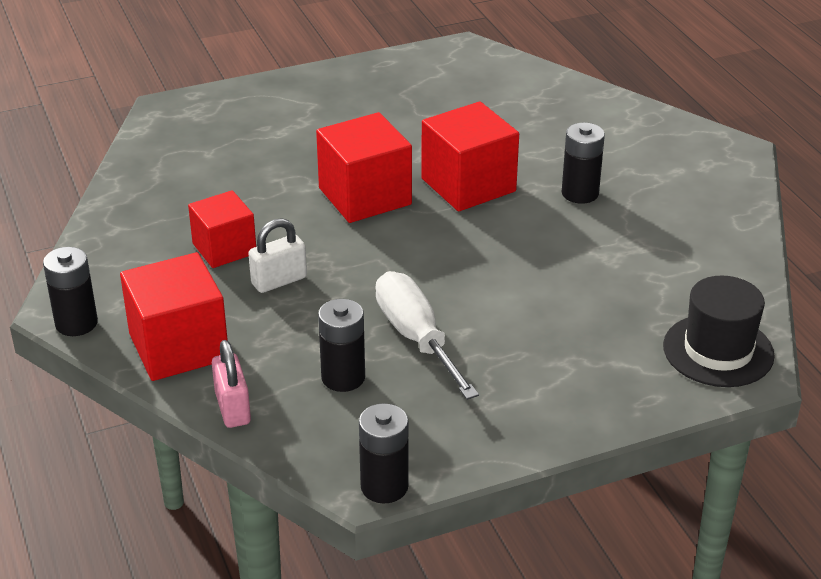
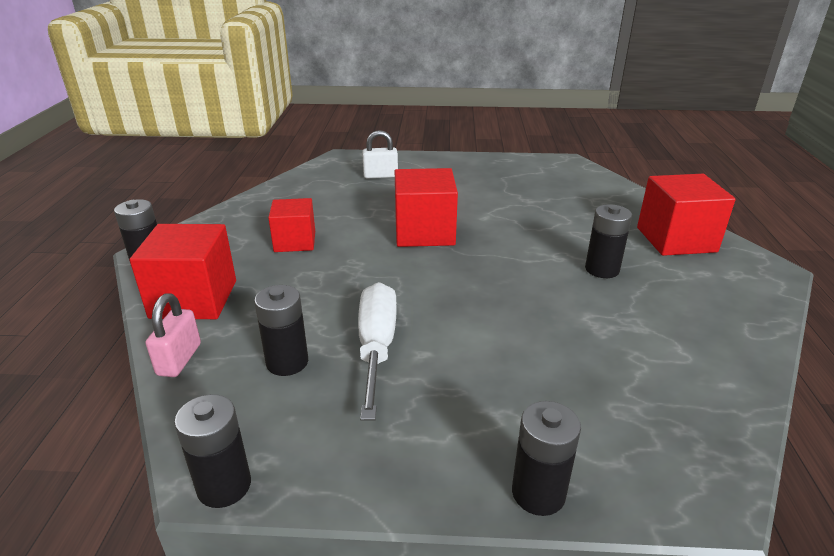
camera: 25 degrees right, 5 degrees down
(279, 281) = (310, 272): white padlock -> white padlock (380, 175)
(468, 185) = (510, 242): red cube -> red cube (676, 239)
(631, 409) = (538, 493): none -> black battery
(718, 351) = (675, 456): black hat -> none

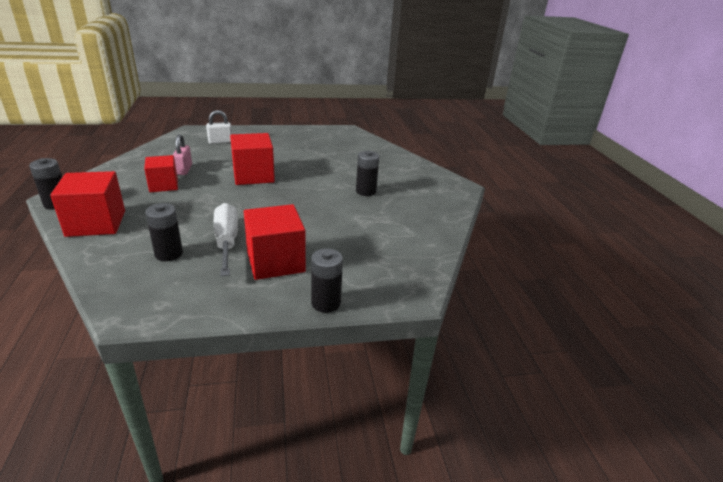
camera: 15 degrees left, 0 degrees up
(179, 359) = (93, 258): pink padlock -> pink padlock (184, 170)
(224, 486) = (138, 319): black battery -> none
(676, 239) = (410, 173): red cube -> red cube (275, 261)

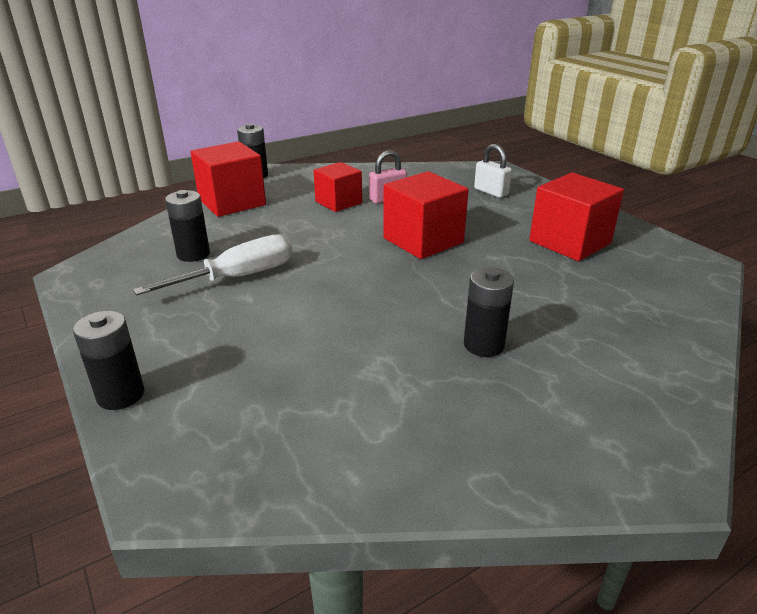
camera: 70 degrees right, 0 degrees up
(275, 261) = (209, 324): red cube -> red cube (570, 242)

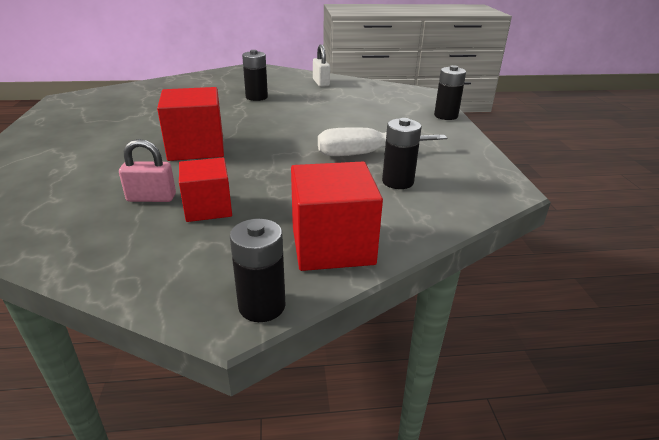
camera: 155 degrees left, 0 degrees up
(491, 192) = (39, 178): white padlock -> white padlock (321, 83)
(570, 242) = (102, 123): red cube -> none

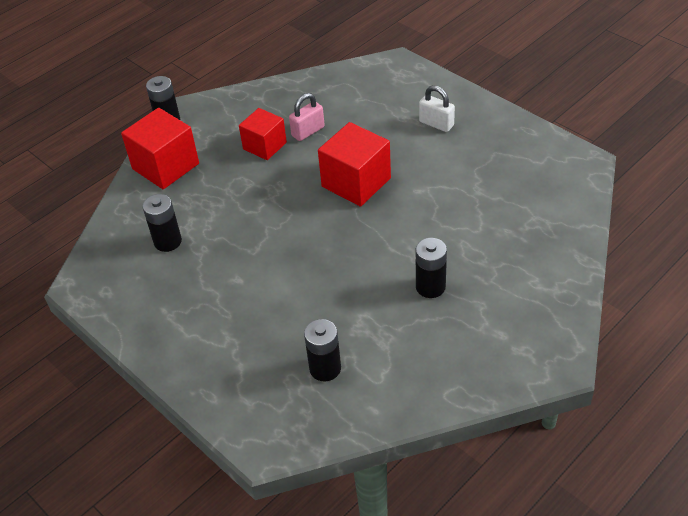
camera: 145 degrees right, 15 degrees up
(321, 83) = (413, 378): white padlock -> white padlock (436, 124)
(365, 154) = (220, 259): white screwdriver -> none
(446, 116) = (194, 388): black battery -> black battery (325, 368)

